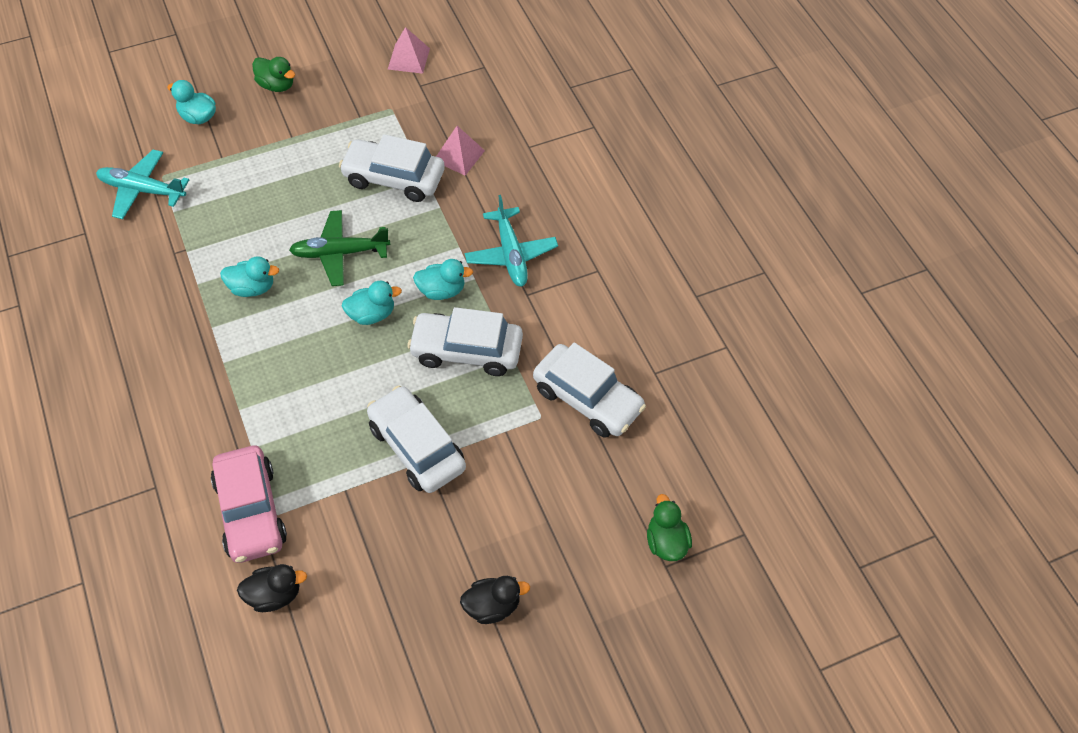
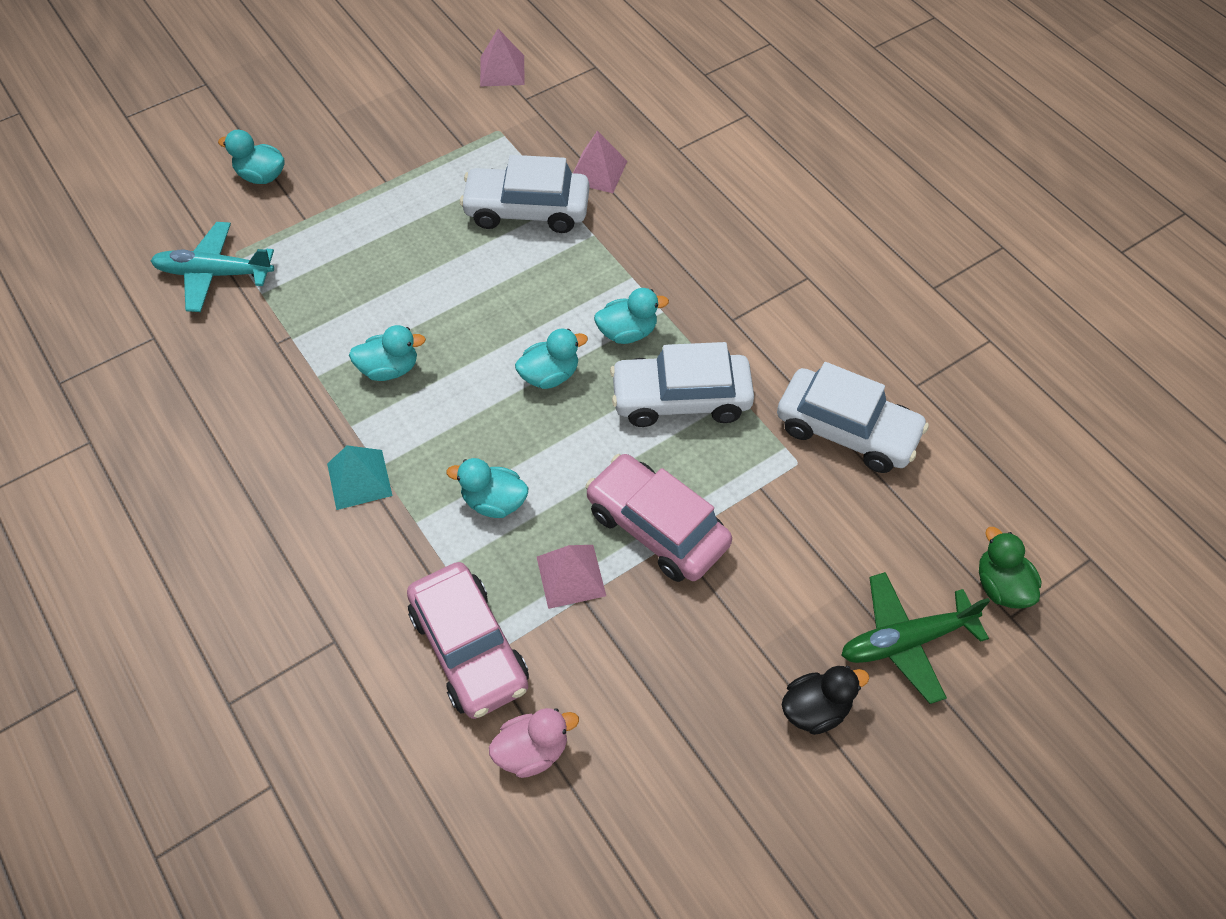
camera: 10 degrees left, 0 degrees up
(206, 369) = (359, 479): none -> turquoise pyramid
(274, 595) = (532, 751): black duck -> pink duck
(276, 85) = (349, 124): green duck -> none
(301, 405) = (494, 502): none -> turquoise duck
(339, 253) = (487, 309): green plane -> green plane (905, 641)
(341, 472) = (571, 576): none -> pink pyramid
(416, 447) = (656, 527): white car -> pink car
(511, 254) = (698, 276): turquoise plane -> none

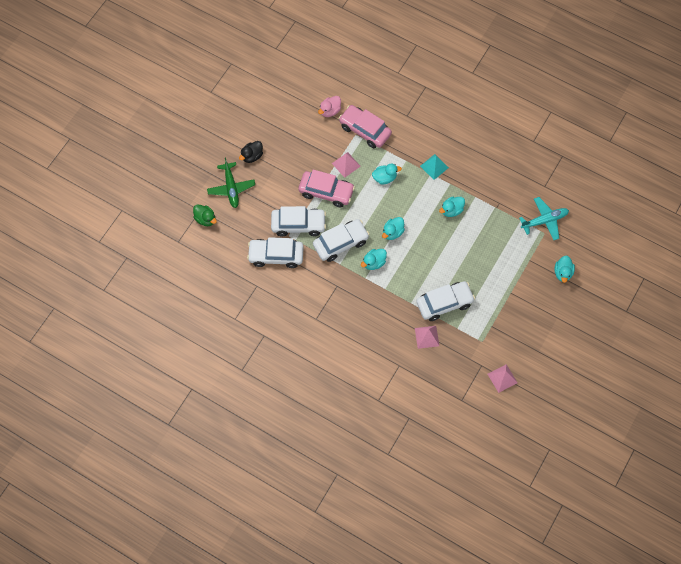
camera: 155 degrees right, 10 degrees up
(261, 176) = (563, 273): turquoise duck -> turquoise duck turned 105 degrees clockwise
(763, 478) = (298, 224): none -> white car
(905, 641) = (231, 188): green plane -> green plane turned 120 degrees clockwise

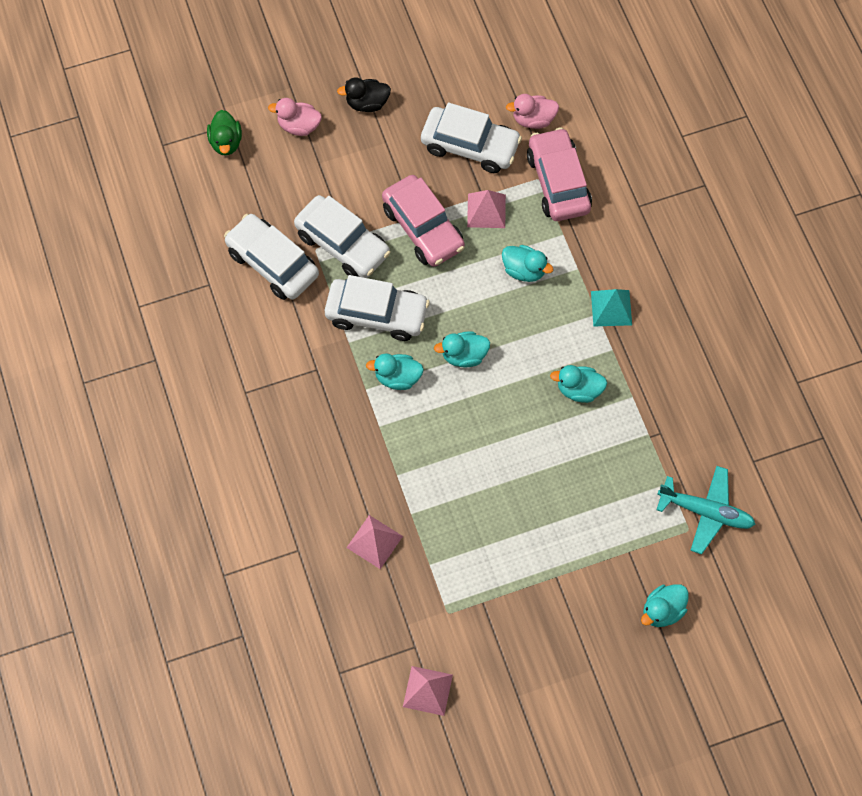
camera: 40 degrees right, 0 degrees up
(231, 188) = (299, 126): green plane -> pink duck
(444, 303) = (444, 514): white car -> white car (470, 146)

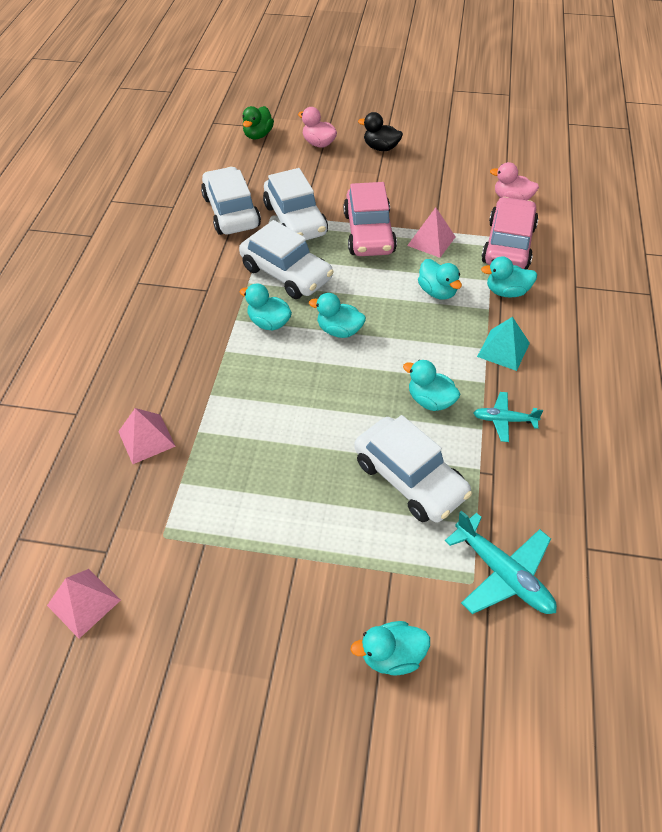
camera: 30 degrees right, 15 degrees down
(470, 146) = (446, 197): white car -> white car (410, 478)
(583, 241) = (506, 292): none -> turquoise duck
(645, 379) = (504, 420): none -> turquoise plane

